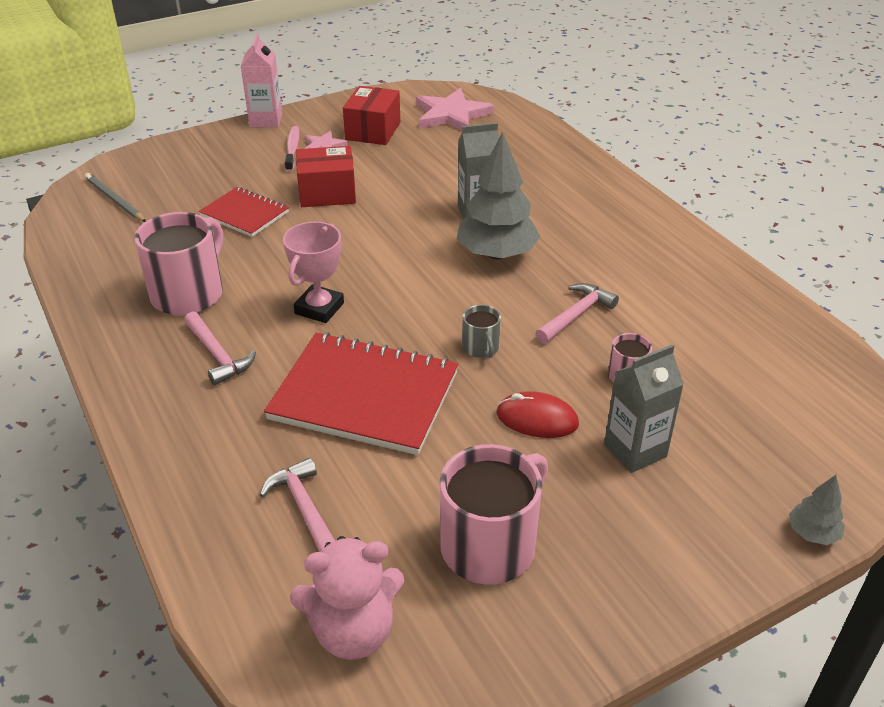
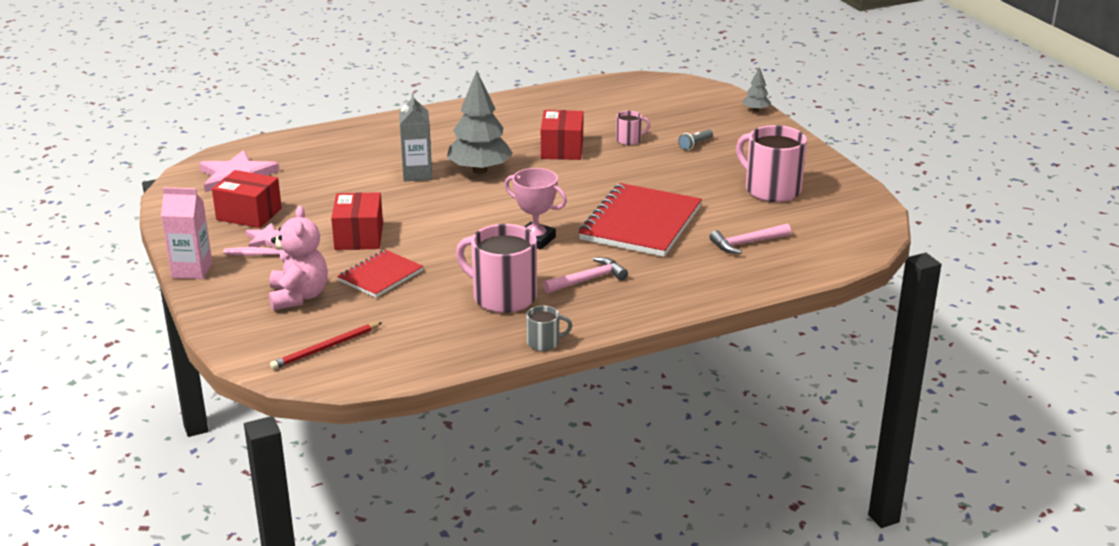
camera: 85 degrees left, 10 degrees down
(114, 200) = (325, 348): grey pencil -> red pencil
(353, 631) = (835, 229): pink teddy bear -> pink teddy bear (298, 296)
(481, 348) = (593, 182): grey mug -> grey mug (544, 343)
(537, 419) = (667, 169): red mouse -> none
(576, 315) = (562, 149): pink hammer -> red box
(635, 450) = (695, 145): grey carton -> grey flashlight

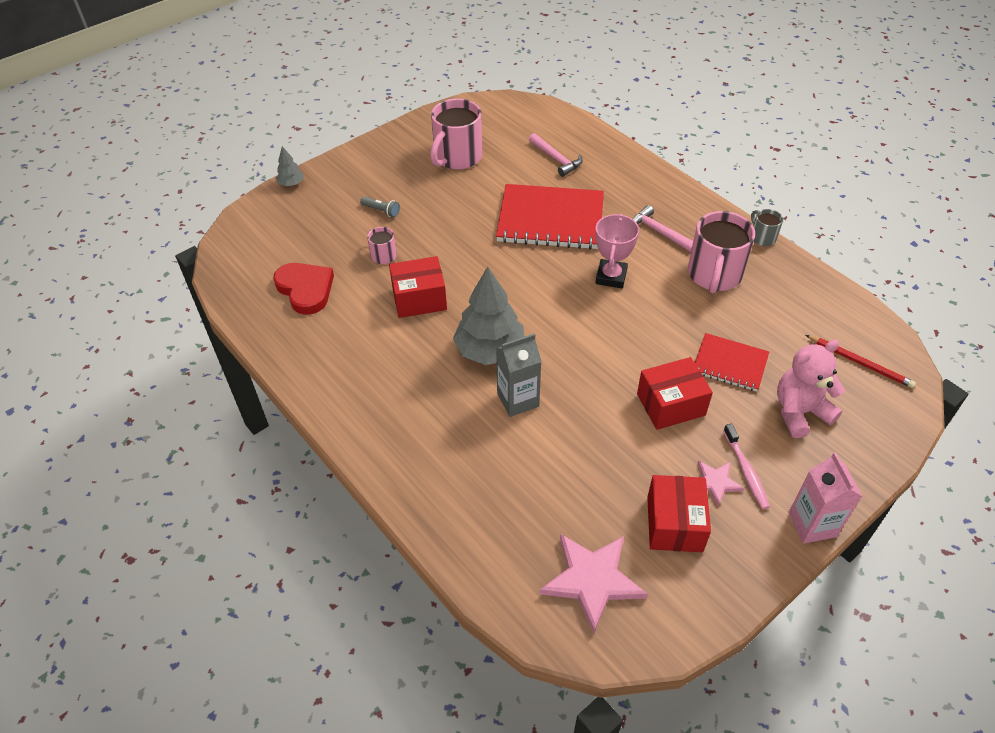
camera: 105 degrees left, 20 degrees up
(602, 107) = (305, 289): none -> red heart

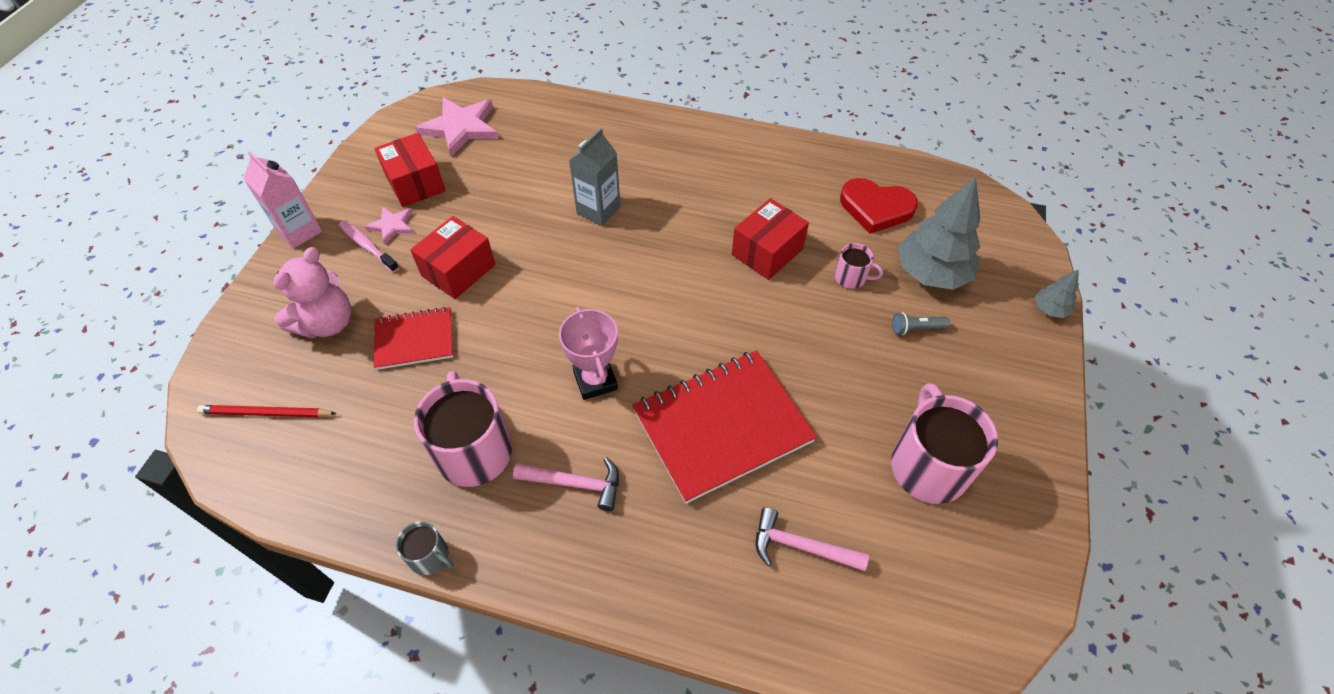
camera: 145 degrees right, 5 degrees up
(489, 350) = (657, 238): grey tree -> grey tree (931, 273)

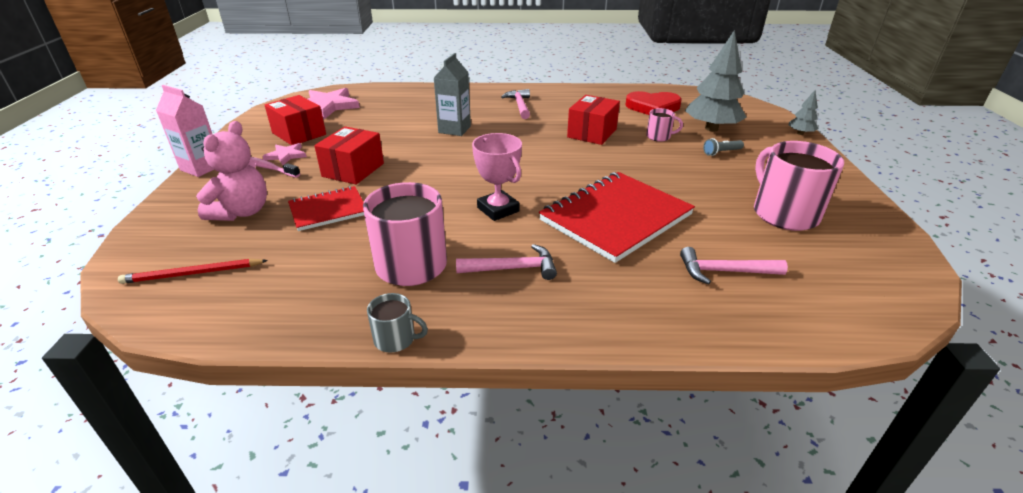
camera: 15 degrees left, 20 degrees down
(699, 171) = (519, 105): none -> pink hammer

